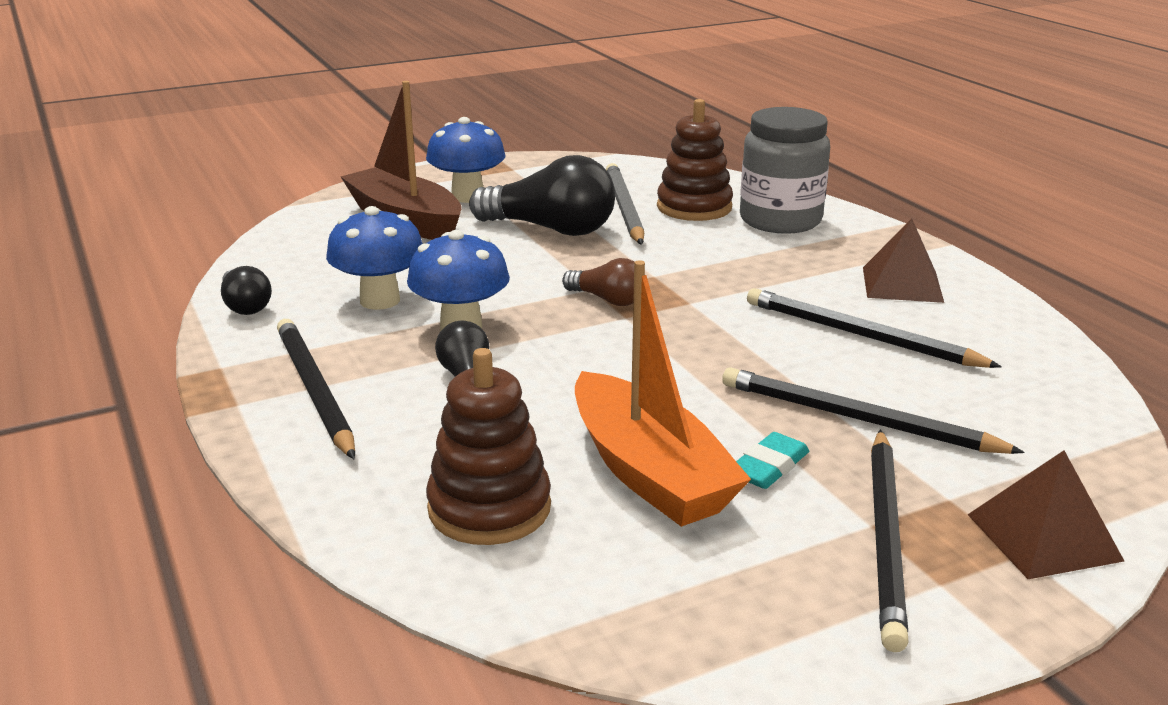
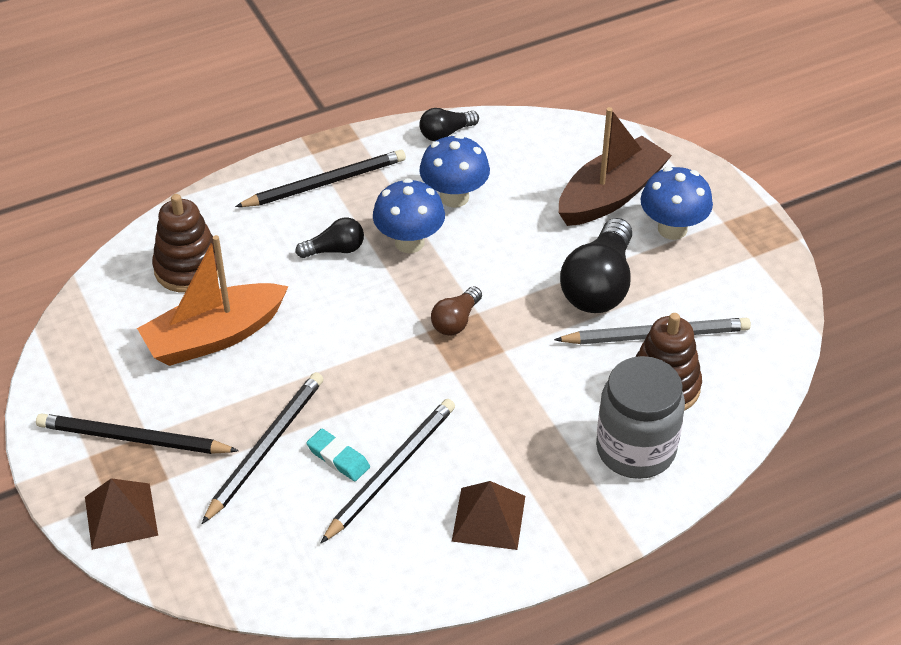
camera: 90 degrees right, 20 degrees up
(769, 467) = (213, 393): turquoise eraser -> turquoise eraser (338, 458)

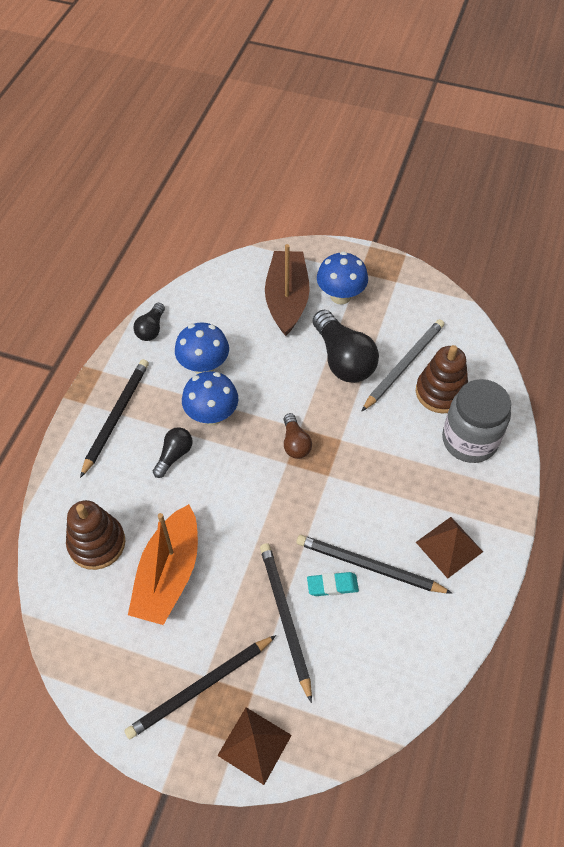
camera: 45 degrees left, 10 degrees up
(391, 471) = (369, 566): black pencil -> black pencil turned 60 degrees counterclockwise

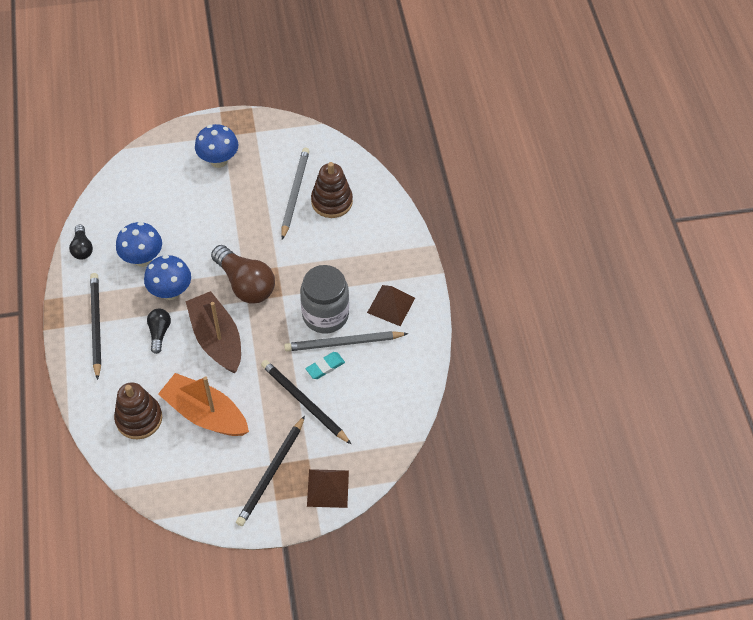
camera: 30 degrees left, 0 degrees up
(169, 574) = (205, 414): orange boat -> orange boat turned 135 degrees clockwise
(287, 299) = (178, 180): brown boat -> brown boat (217, 339)
(295, 443) = (245, 284): brown light bulb -> brown light bulb, size x1.89
(343, 359) = (247, 208): black light bulb -> none
(369, 566) = (343, 343): black pencil -> grey pencil
(469, 440) = (369, 227): grey jar -> grey jar (325, 315)

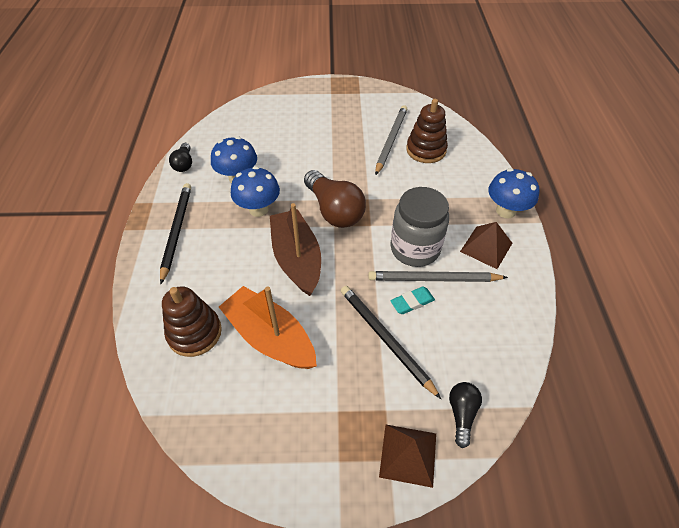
camera: 10 degrees right, 5 degrees down
(159, 333) = (238, 246): black light bulb -> black light bulb (462, 414)
(218, 160) = (324, 110): blue mushroom -> blue mushroom (506, 211)
(271, 473) = (337, 422): black pencil -> none

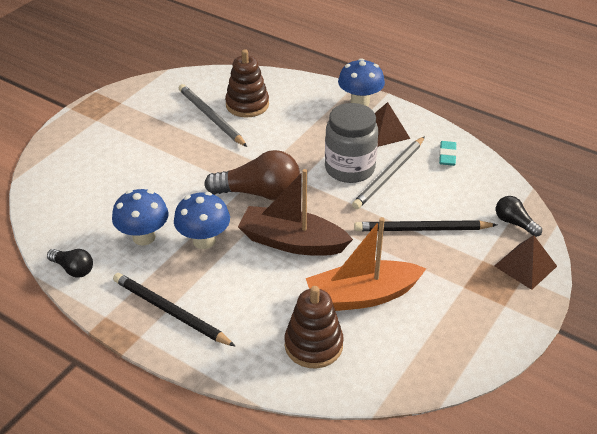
camera: 55 degrees left, 10 degrees down
(412, 302) = (400, 197): turquoise eraser -> turquoise eraser (447, 156)

